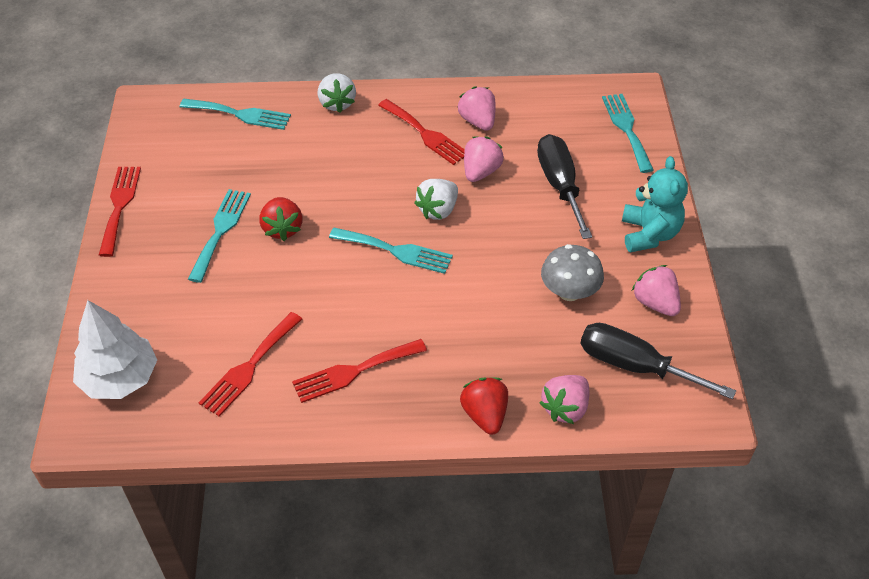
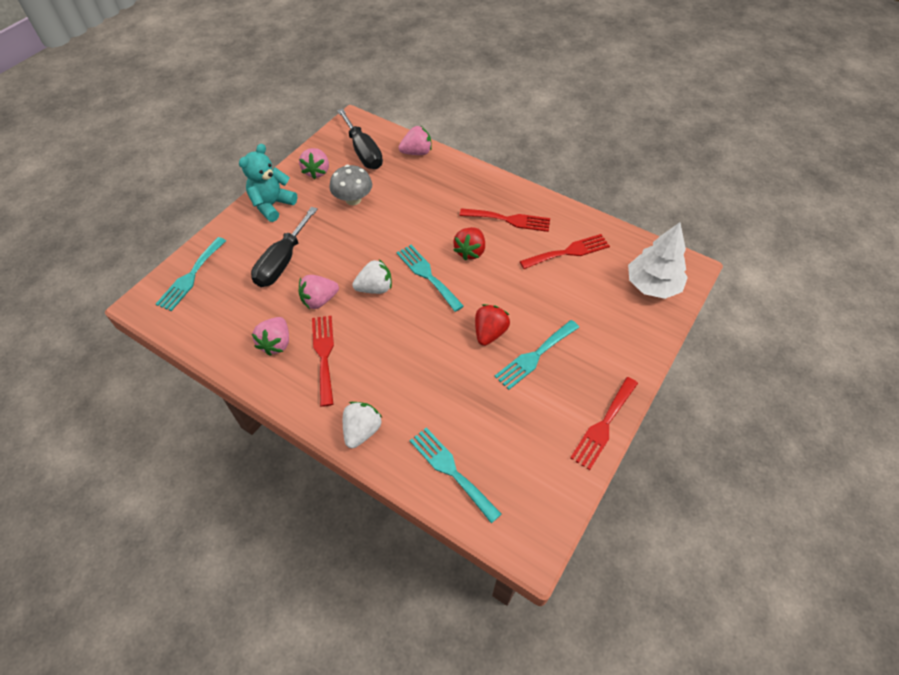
camera: 145 degrees left, 5 degrees up
(485, 415) = (458, 168): red strawberry -> red strawberry (470, 251)

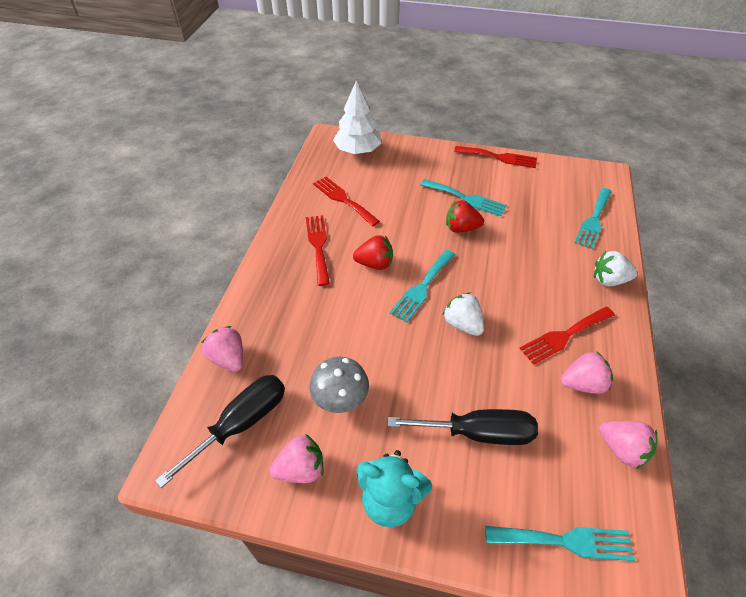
camera: 110 degrees left, 5 degrees down
(319, 300) = (507, 368): pink strawberry -> pink strawberry (622, 449)

